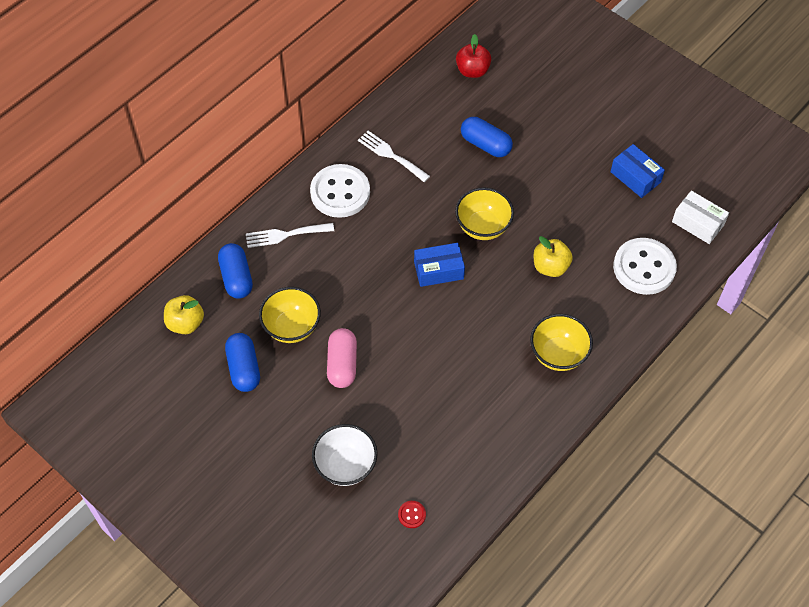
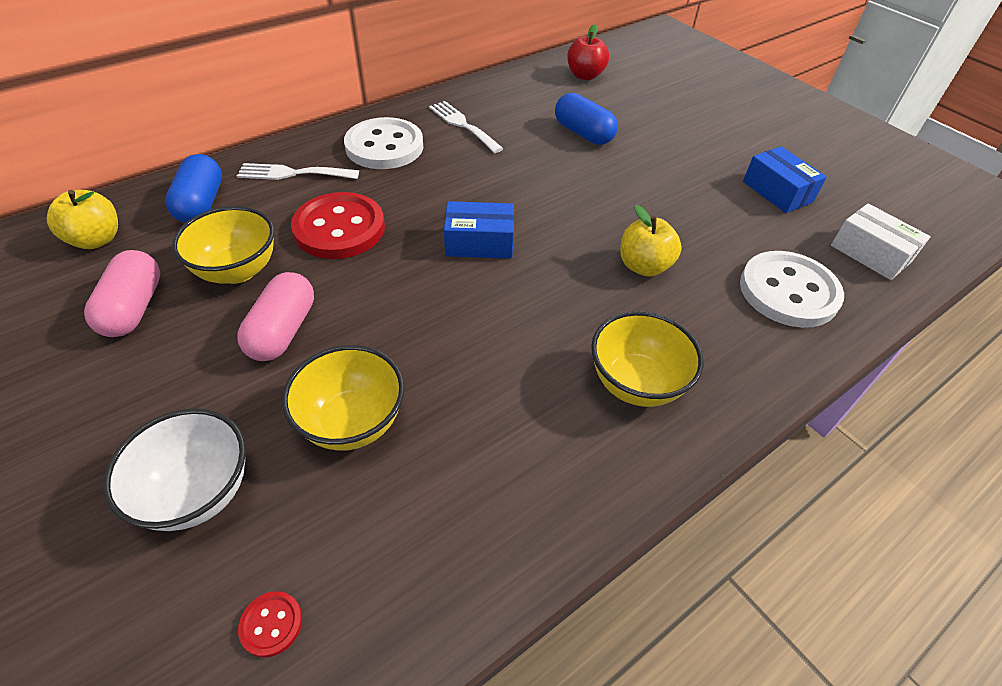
camera: 10 degrees right, 10 degrees down
(244, 368) = (134, 308): blue capsule -> pink capsule
(341, 278) = (339, 228): none -> red button
(483, 227) = (557, 207): yellow bowl -> yellow bowl (352, 422)

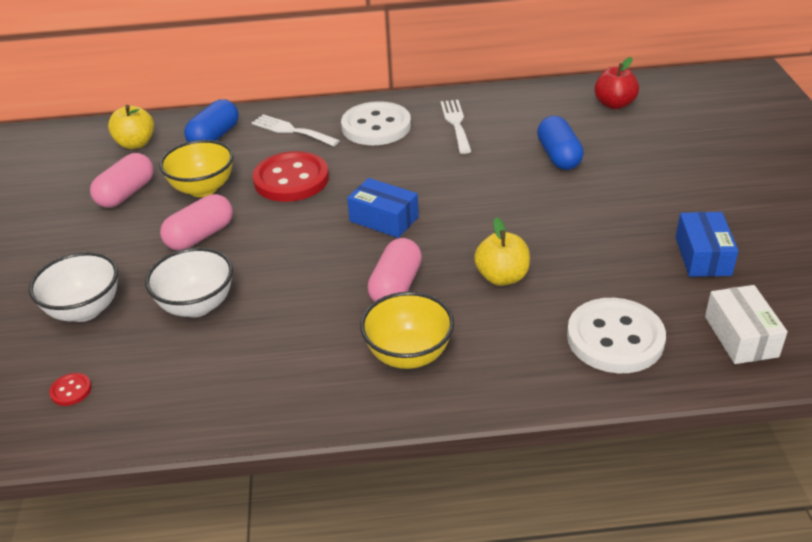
camera: 35 degrees right, 10 degrees down
(352, 422) = (197, 305): yellow bowl -> white bowl
(556, 312) = (396, 286): none -> pink capsule

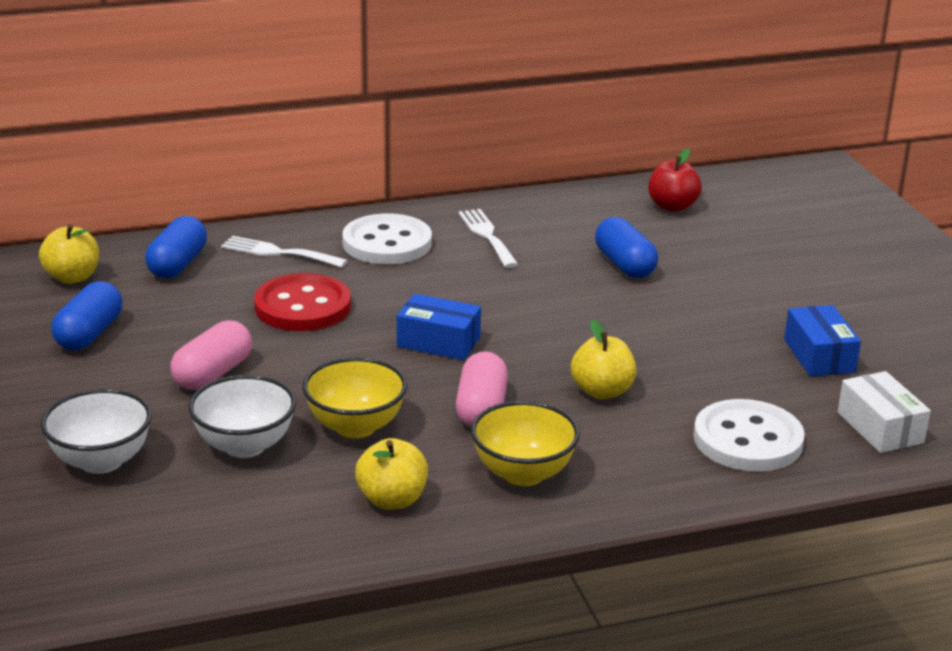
camera: 15 degrees left, 10 degrees down
(71, 390) = (127, 542): red button -> none
(126, 193) = (89, 334): pink capsule -> blue capsule
(203, 188) = (191, 323): yellow bowl -> yellow bowl (355, 426)
(292, 370) = (392, 500): none -> yellow apple

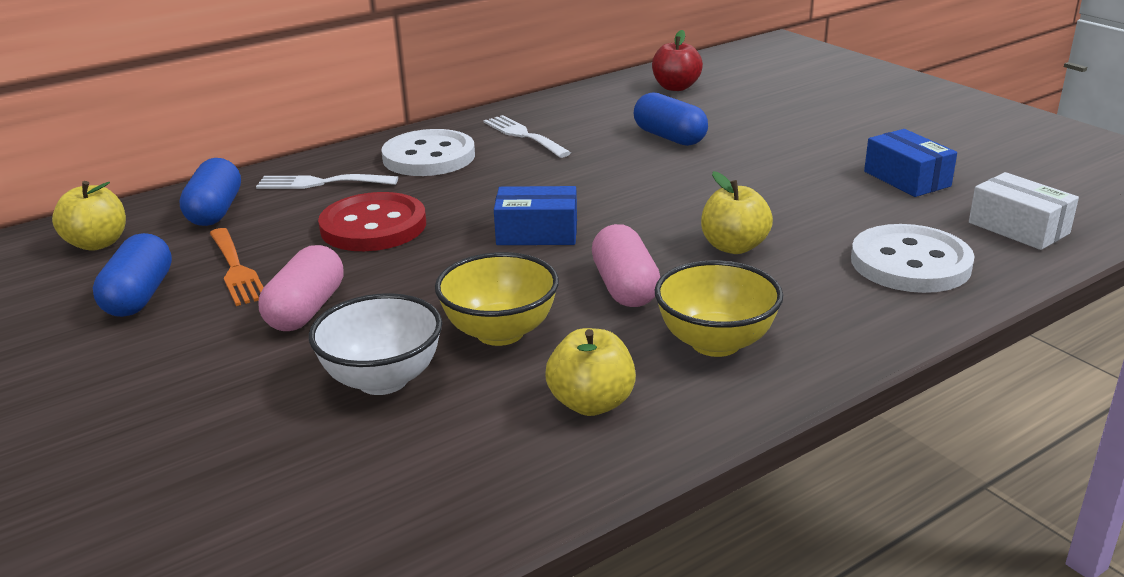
camera: 15 degrees left, 0 degrees up
(101, 461) = (209, 436): white bowl -> none
(173, 325) = (236, 270): none -> orange fork

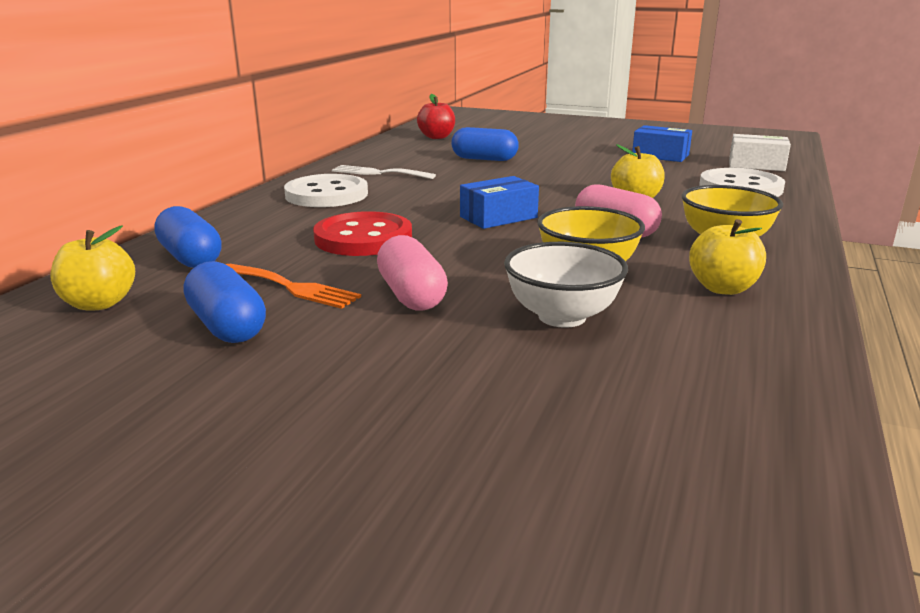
camera: 35 degrees left, 5 degrees down
(320, 183) = (260, 223): white fork -> none

